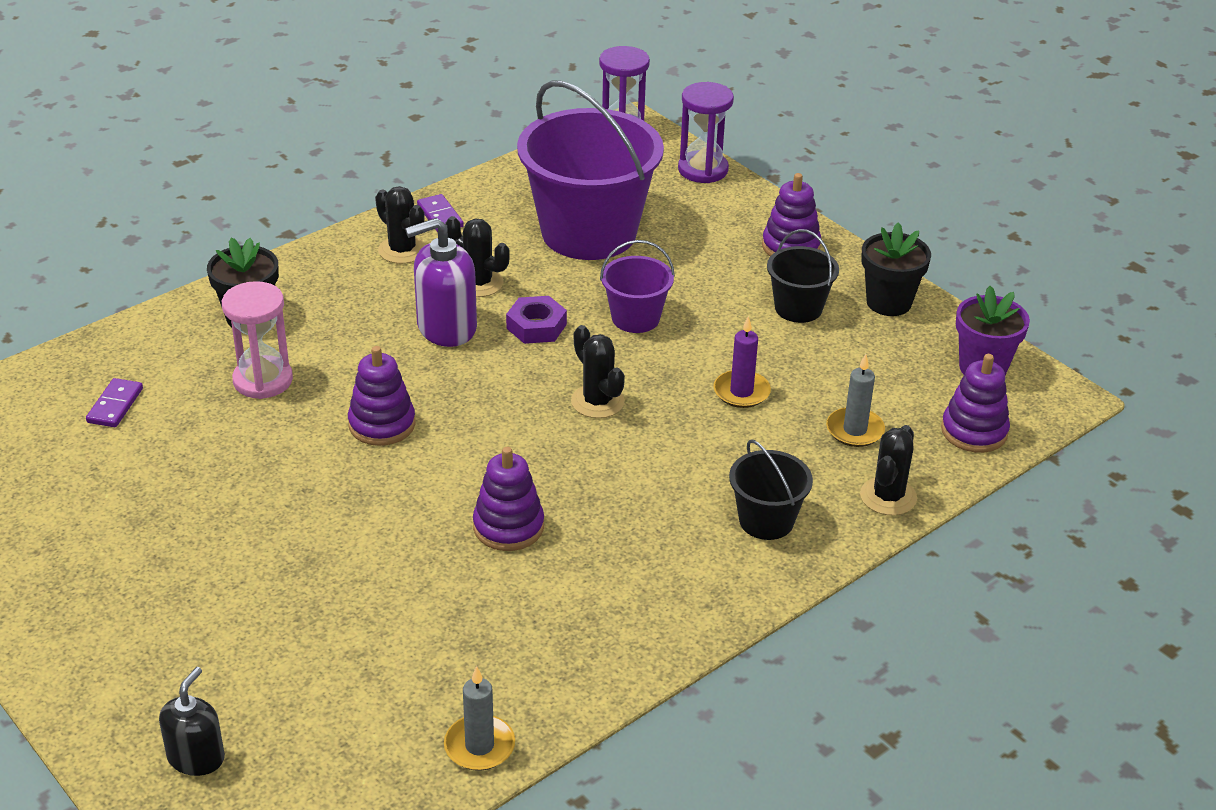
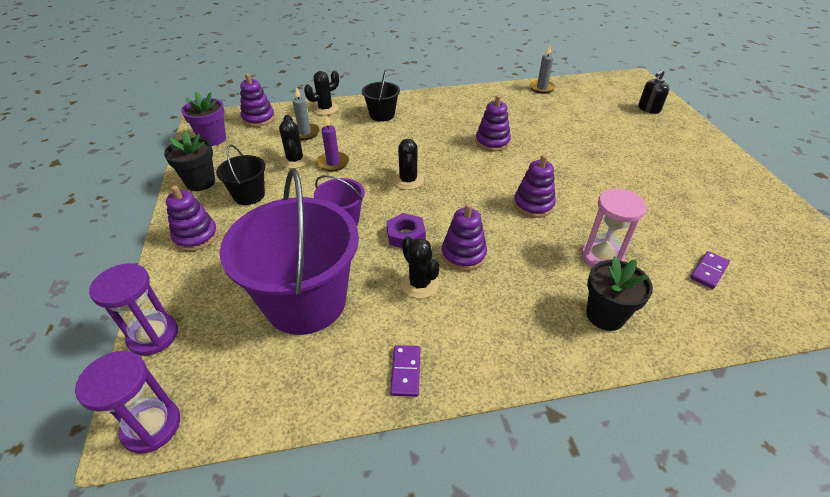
camera: 150 degrees left, 5 degrees up
(402, 250) = (459, 341): black cactus -> black cactus (295, 160)
(446, 327) = (463, 255): purple soap dispenser -> purple stacking toy

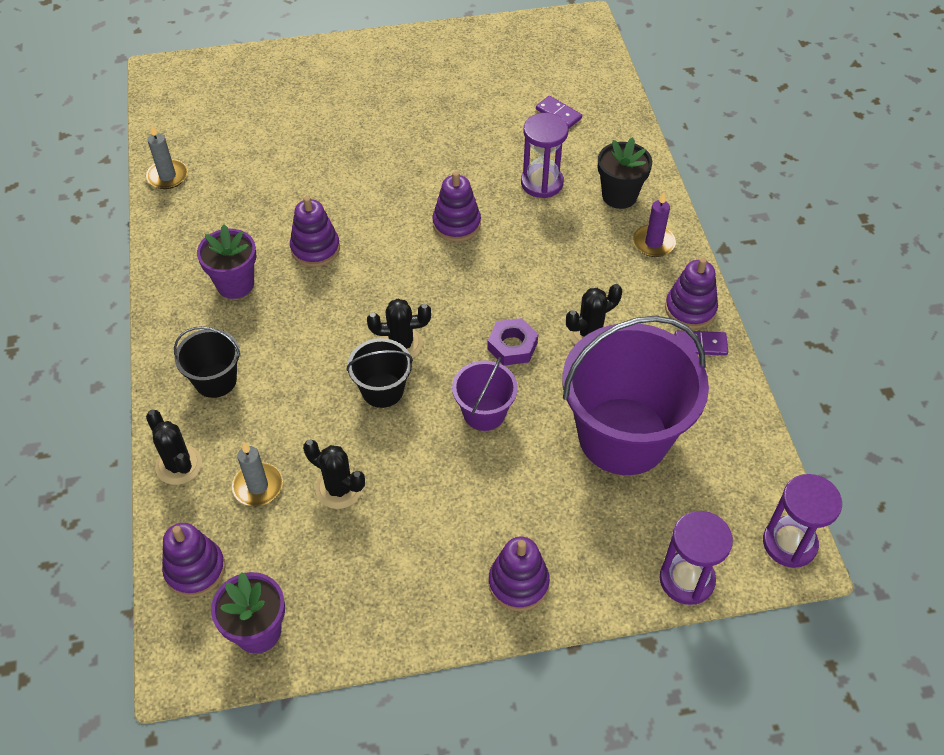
camera: 90 degrees left, 10 degrees up
(200, 182) = (390, 614): black flower pot -> none
(249, 195) = (426, 536): black bucket -> black bucket (382, 390)
(295, 160) = (339, 489): black cactus -> black cactus turned 45 degrees clockwise
(333, 163) = (351, 436): purple candle -> purple candle (653, 243)
(456, 116) = (235, 284): none -> purple flower pot
(463, 255) = (543, 293): purple stacking toy -> purple stacking toy (690, 309)
(601, 256) = (542, 183): pink hourglass -> purple hourglass
(649, 109) = (253, 80): black soap dispenser -> none

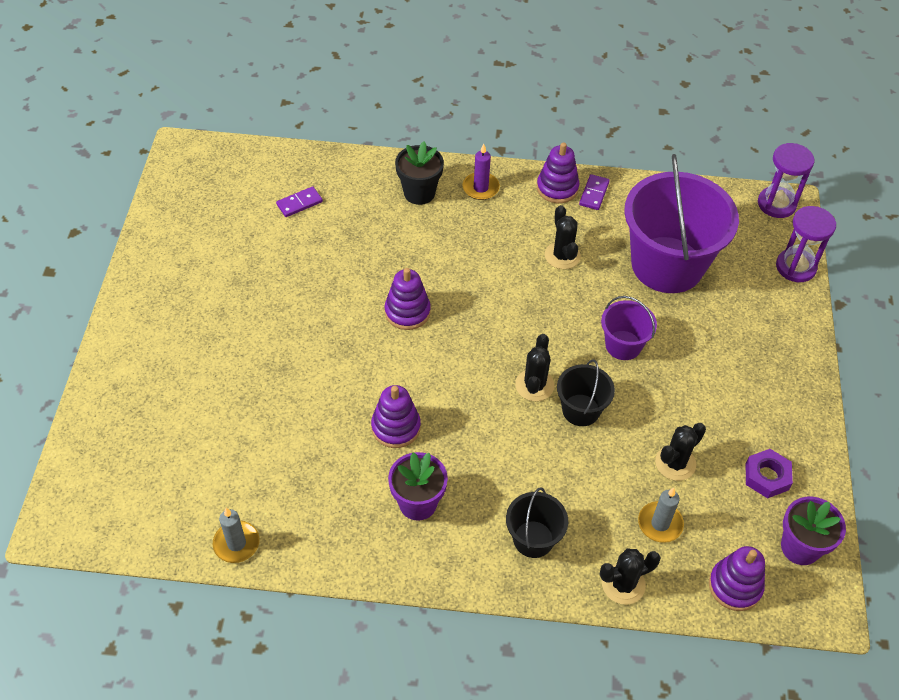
camera: 75 degrees left, 0 degrees up
(512, 346) = (560, 309): purple nut -> purple nut (766, 476)
(518, 583) = (783, 364): purple stacking toy -> none
(542, 183) = (382, 239): purple hourglass -> none

